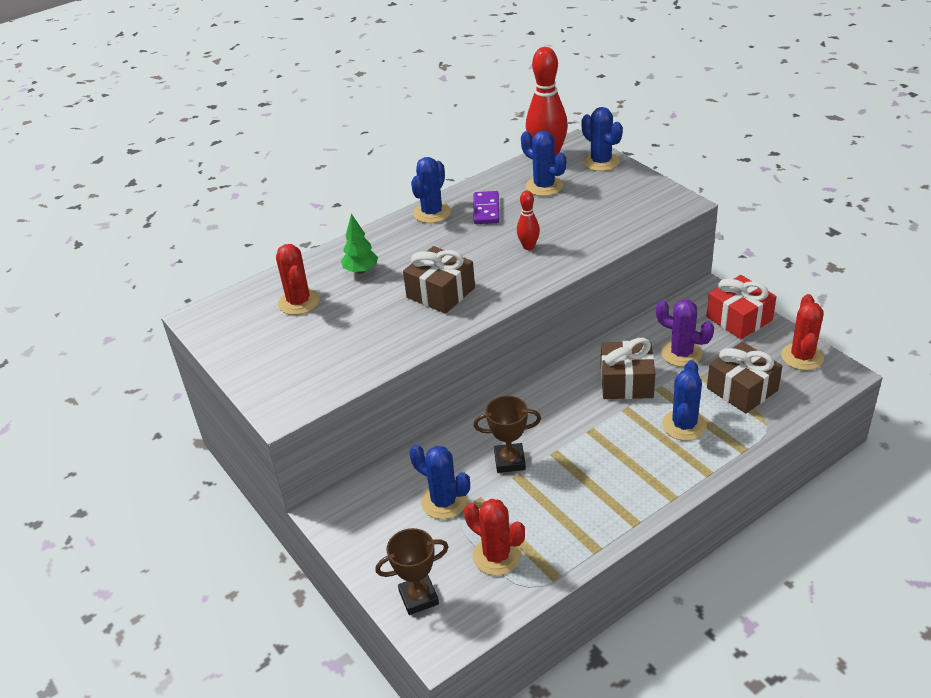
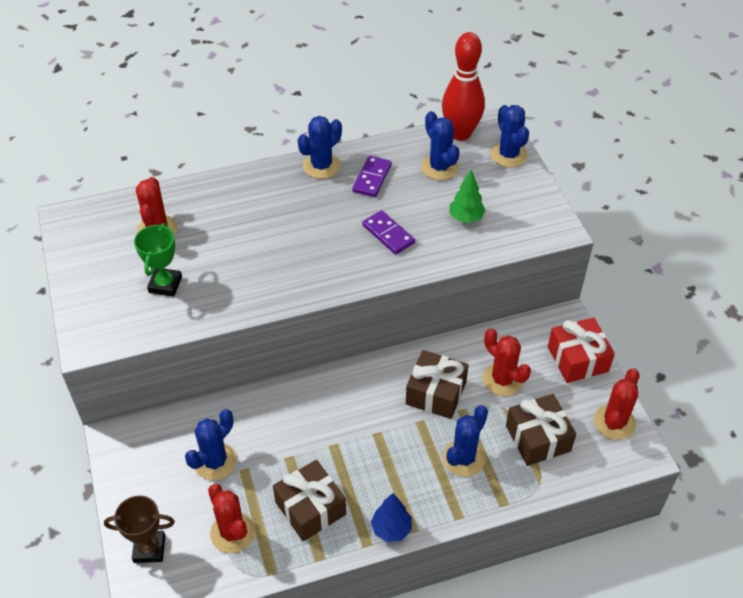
camera: 15 degrees right, 10 degrees up
(334, 343) = (165, 285): none -> green trophy
(361, 271) = (227, 212): green tree -> green tree (466, 218)
(440, 293) = (283, 260): brown gift -> brown gift (310, 508)
(444, 502) = (215, 462): blue cactus -> blue cactus turned 75 degrees clockwise
(509, 461) = (291, 440): brown trophy -> none
(528, 246) = (388, 234): red bowling pin -> purple domino
(651, 503) = (391, 529): none -> blue tree
(681, 354) = (502, 380): purple cactus -> red cactus

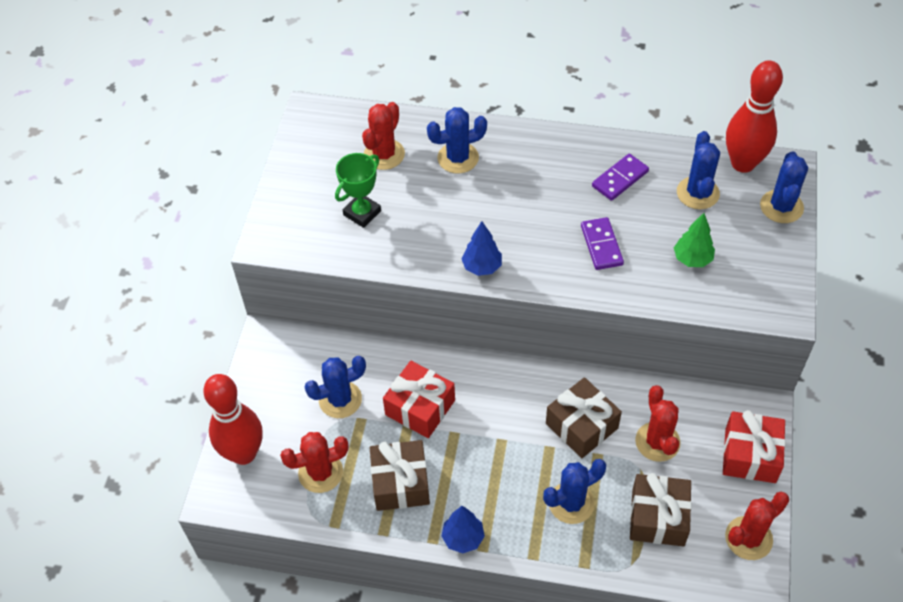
camera: 30 degrees right, 5 degrees up
(149, 549) = (244, 453): brown trophy -> red bowling pin
(232, 532) = (320, 473): red cactus -> red cactus turned 75 degrees clockwise
(291, 437) = (420, 407): none -> red gift
(299, 288) = (482, 267): none -> blue tree
(321, 166) = (576, 146): blue cactus -> blue cactus (458, 158)

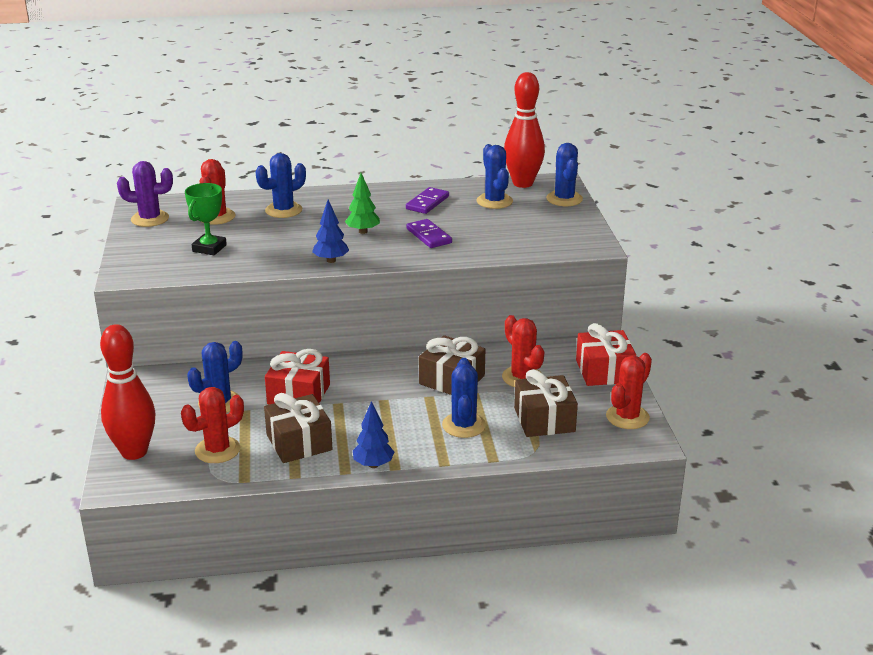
camera: 20 degrees left, 25 degrees down
(315, 143) = (150, 219): none -> purple cactus
(571, 503) = (463, 425): blue cactus -> blue cactus turned 45 degrees counterclockwise
(692, 259) = (507, 232): green tree -> green tree (363, 231)

